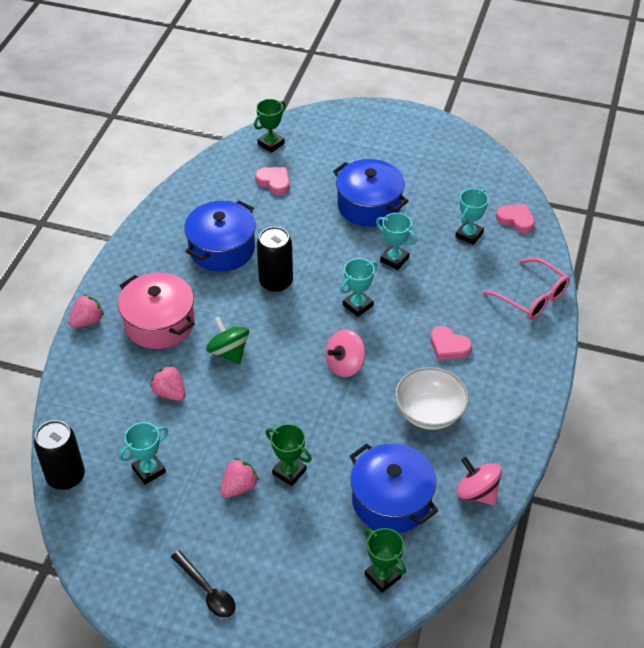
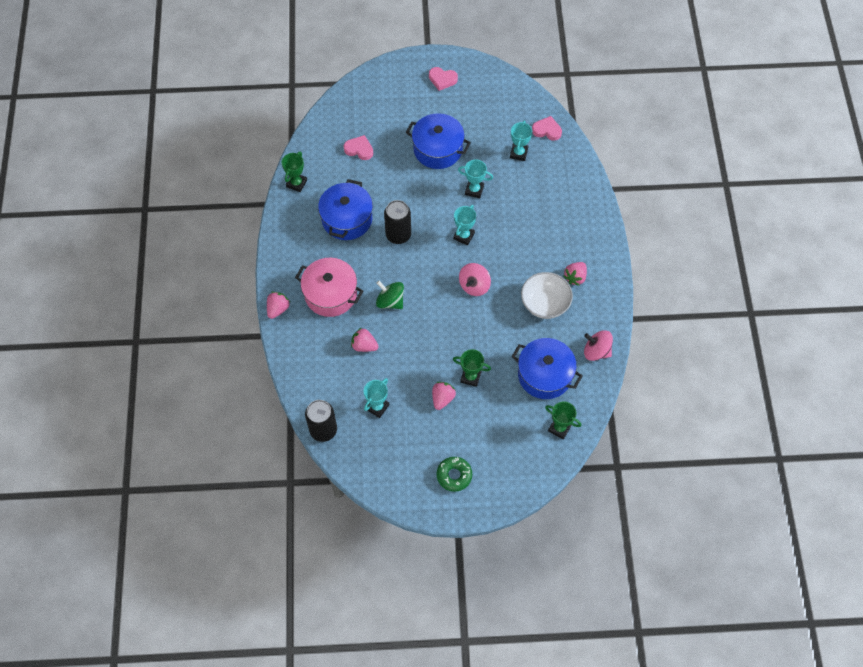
camera: 20 degrees left, 15 degrees up
(207, 590) = (454, 475): black spoon -> green donut
(271, 144) = (341, 115): green trophy -> green trophy (296, 183)
(448, 346) = (538, 249): pink heart -> pink heart (442, 79)
(484, 393) = (575, 277): none -> pink strawberry
(532, 297) = (581, 192): pink glasses -> none

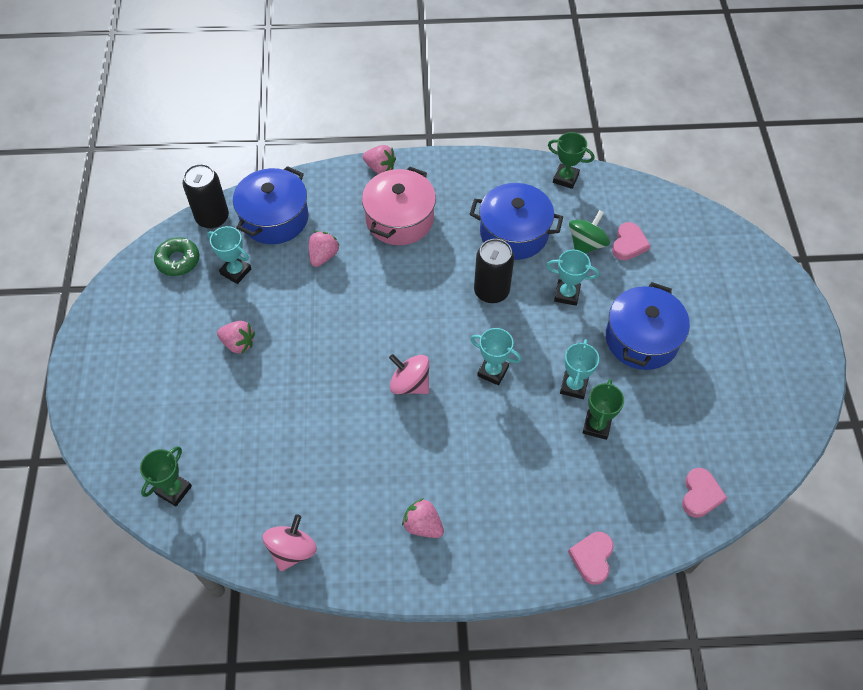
camera: 90 degrees right, 5 degrees down
(390, 301) = (387, 283): green spinning top -> green spinning top (586, 244)
(442, 79) = (772, 345): pink heart -> pink heart (592, 558)
(454, 475) = (127, 356): green donut -> green donut (178, 260)
(470, 377) = (266, 377): green trophy -> green trophy (597, 426)
(518, 153) = (649, 450): turquoise trophy -> turquoise trophy (567, 294)
(544, 375) = (260, 473): blue pot -> blue pot (274, 218)
(545, 303) = (378, 478): white bowl -> none

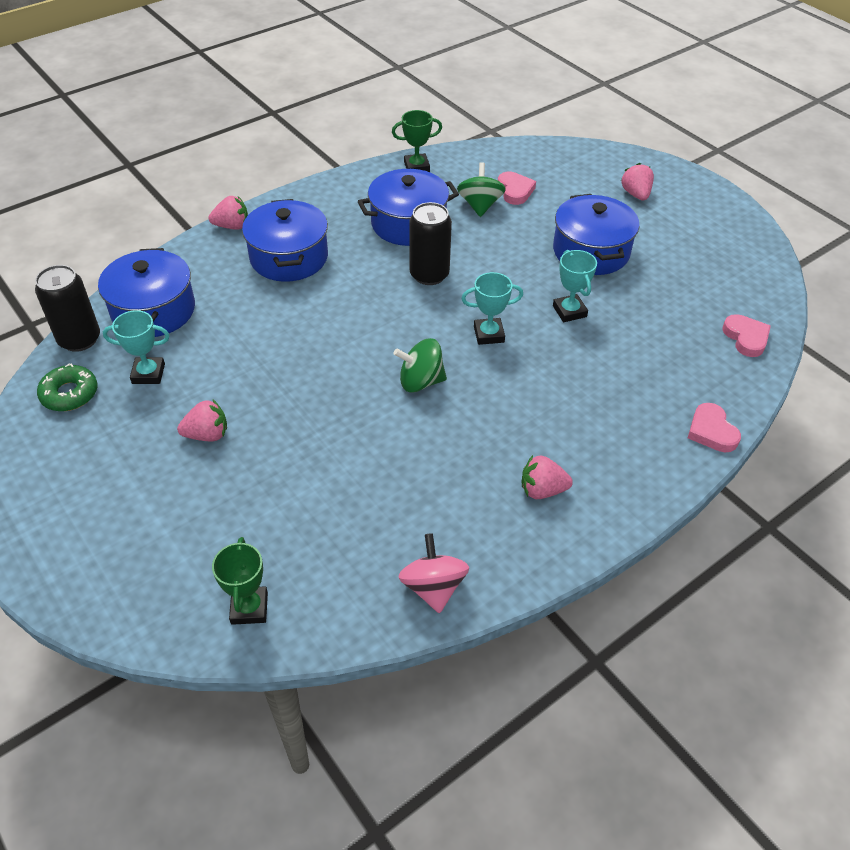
camera: 35 degrees left, 10 degrees down
(323, 256) = (236, 319): pink strawberry -> pink strawberry (636, 194)
(399, 219) = (289, 257): pink pot -> blue pot
(410, 384) = (420, 381): pink spinning top -> green spinning top
(567, 294) = (498, 248): turquoise trophy -> none
(597, 426) = (617, 331): green trophy -> none

